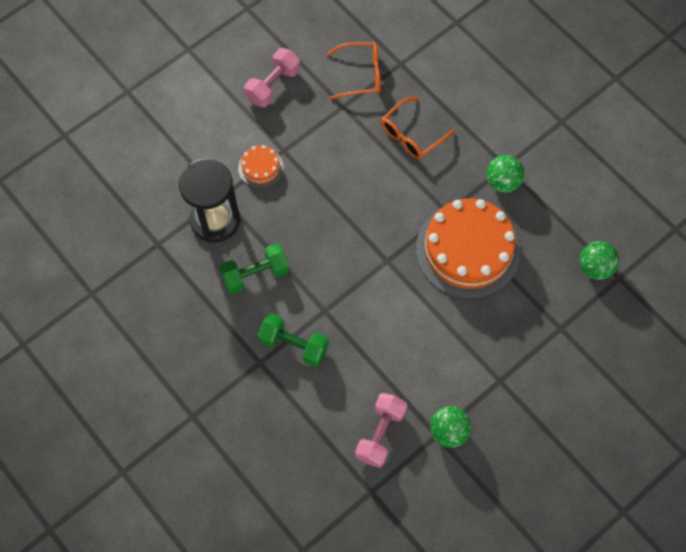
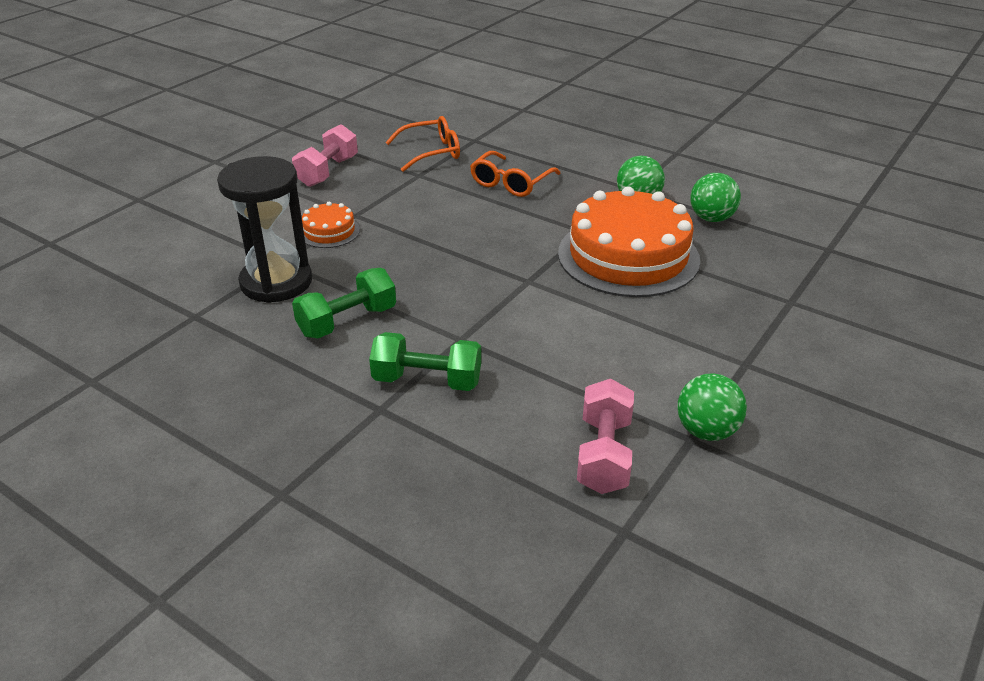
camera: 15 degrees left, 30 degrees down
(595, 267) = (793, 246): green ball -> green ball (711, 218)

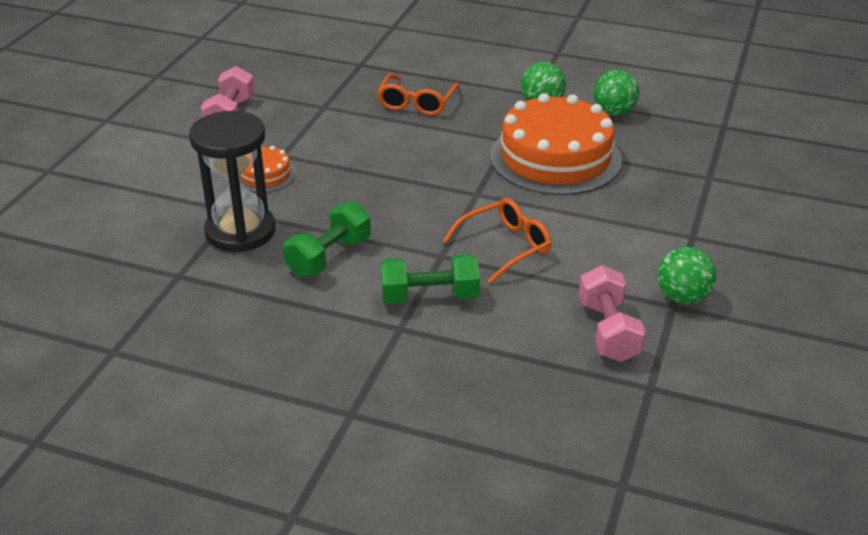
camera: 15 degrees left, 0 degrees up
(431, 152) = (324, 82): orange glasses -> orange glasses (505, 246)

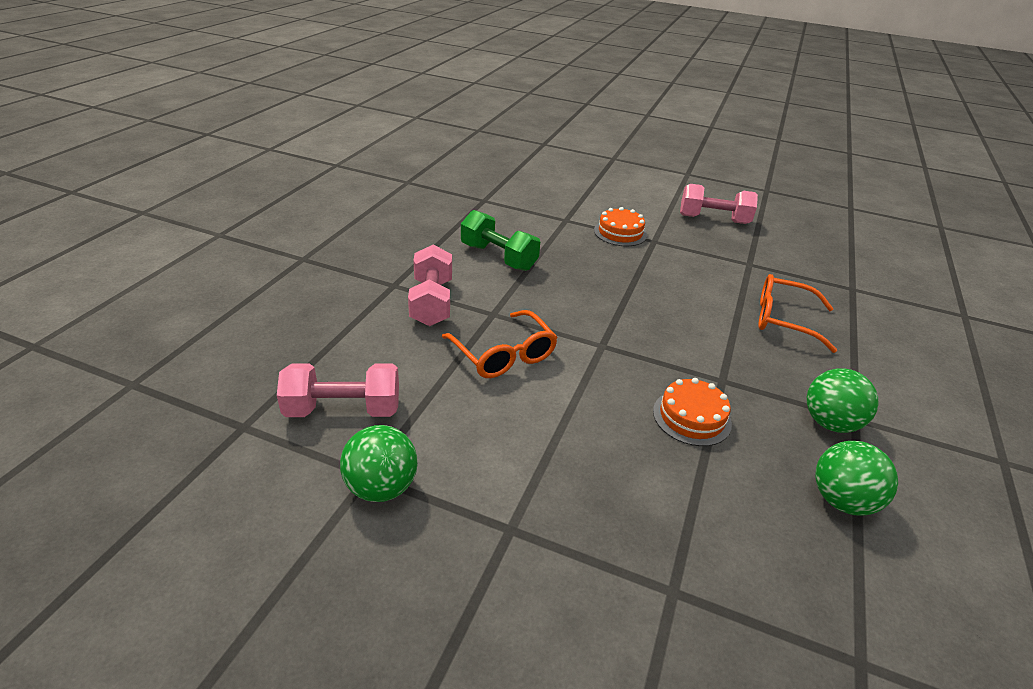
camera: 90 degrees right, 0 degrees up
(240, 231) = (537, 222): black hourglass -> none
(429, 297) = (431, 302): green dumbbell -> pink dumbbell
(555, 158) = (691, 417): orange cake -> orange cake, size x0.45

